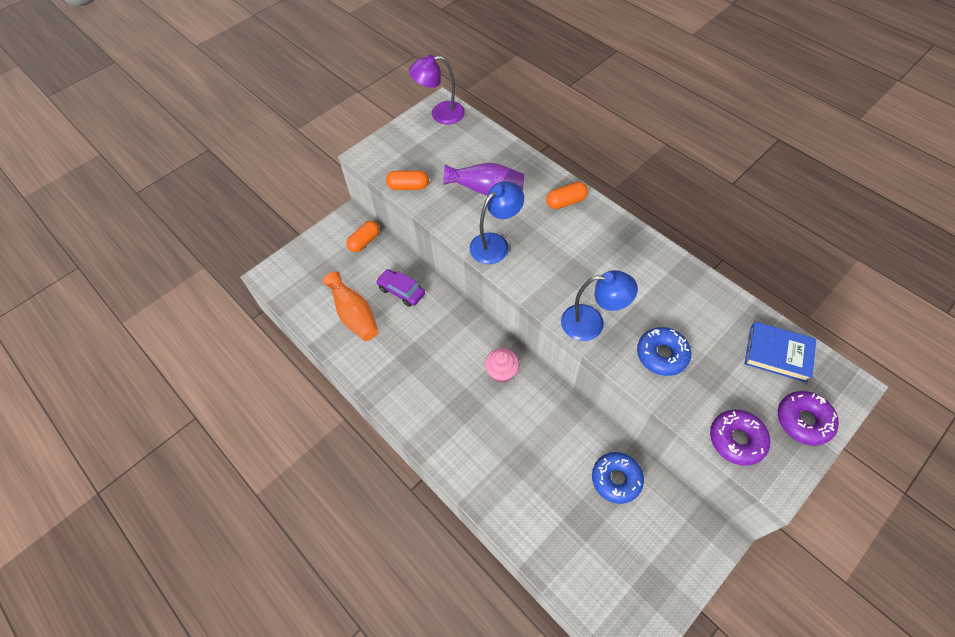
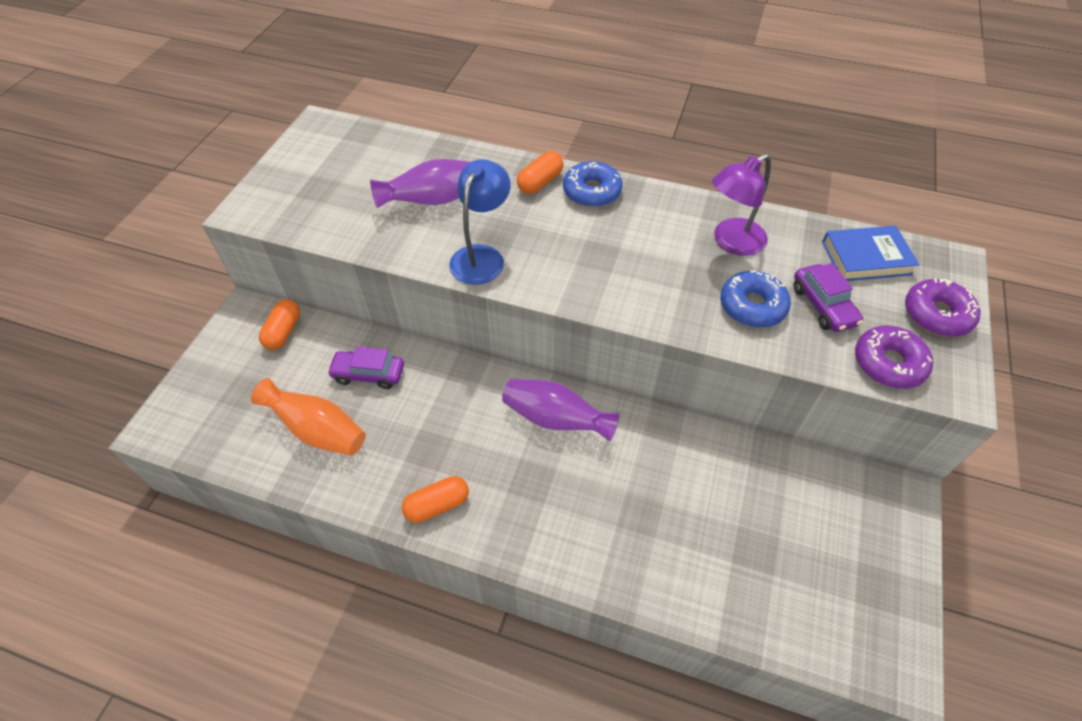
camera: 30 degrees left, 5 degrees down
(408, 186) = (326, 229): orange capsule -> orange capsule (437, 505)
(440, 114) = (323, 134): purple lamp -> purple lamp (731, 242)
(501, 372) = (555, 419): pink cupcake -> purple vase
(592, 323) = (653, 302): blue lamp -> none
(616, 479) = (761, 483): blue donut -> blue donut (592, 192)
(716, 376) = (823, 305): none -> purple car

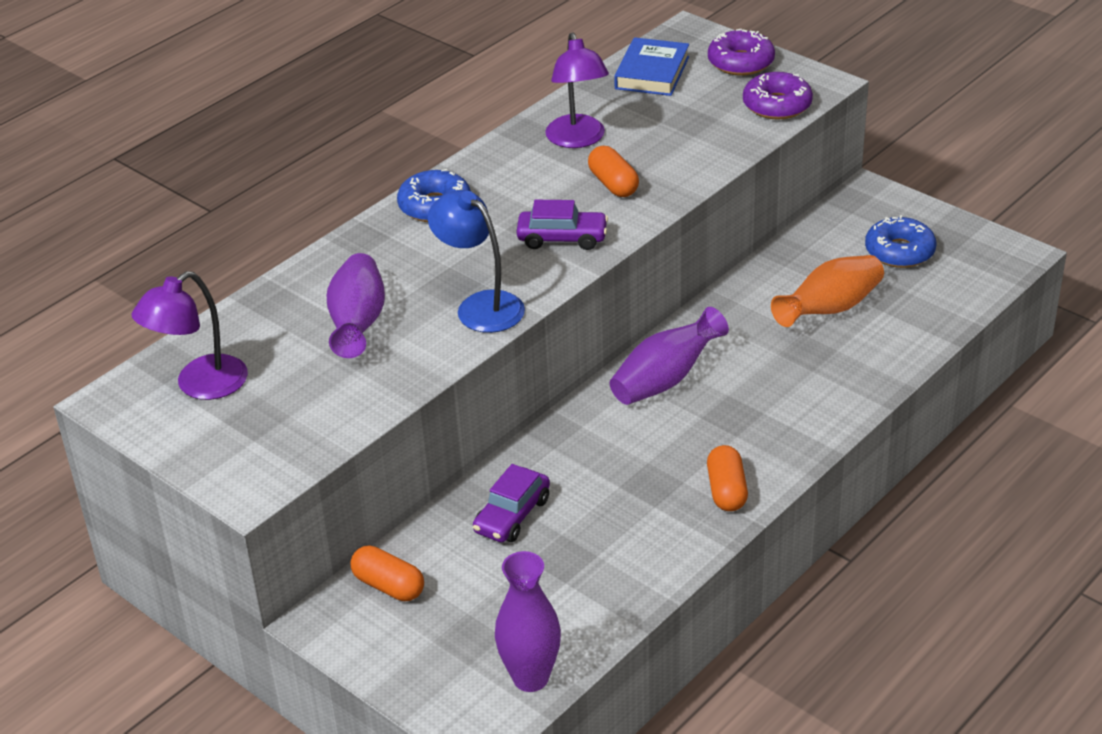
camera: 65 degrees left, 15 degrees down
(208, 441) = (530, 678): none -> purple vase
(318, 430) = (573, 572): orange vase -> orange vase (830, 309)
(343, 153) = (200, 385): none -> purple lamp
(540, 182) = (389, 238): orange capsule -> orange capsule (613, 184)
(752, 306) = (668, 153): blue donut -> blue donut (899, 251)
(823, 305) = (693, 115): purple car -> purple car (562, 238)

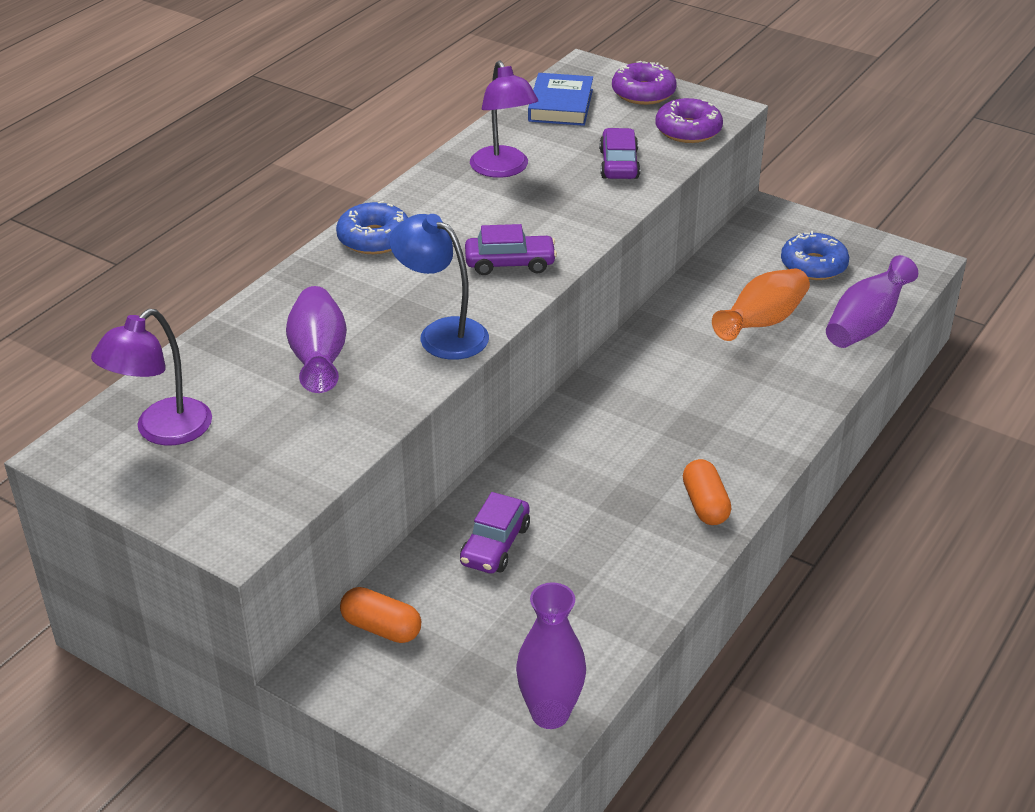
camera: 10 degrees left, 0 degrees up
(613, 184) = (548, 210): orange capsule -> none
(665, 379) = (619, 399): purple vase -> purple vase (865, 324)
(696, 139) = (619, 164): none -> purple car

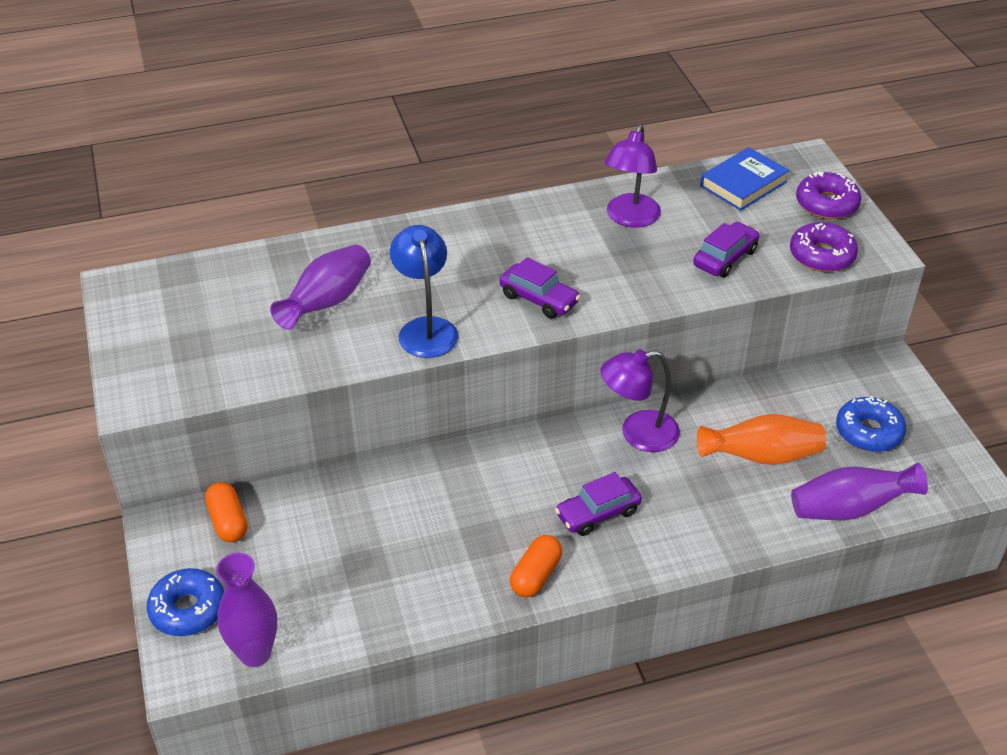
camera: 40 degrees right, 5 degrees up
(162, 431) = (180, 301): purple lamp -> purple lamp (638, 434)
(374, 238) = (471, 229): blue donut -> blue donut (188, 609)
(495, 545) = (361, 511): purple car -> purple car (598, 513)

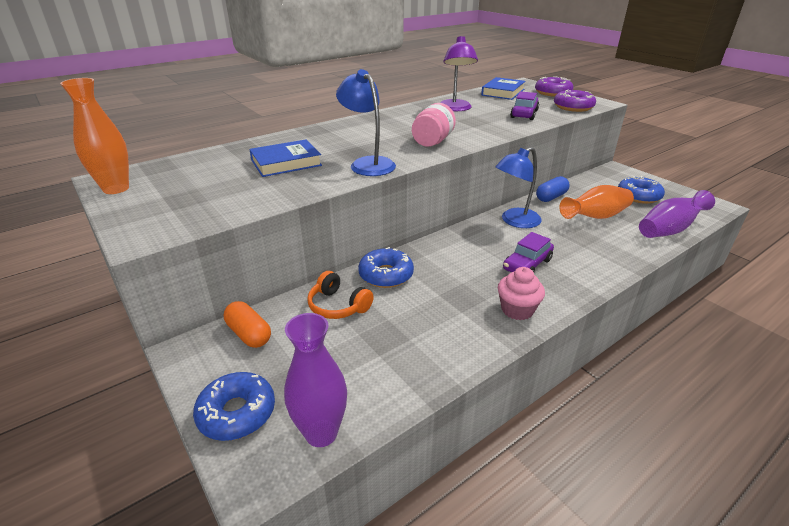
camera: 20 degrees left, 10 degrees down
(124, 308) = (116, 189): none -> orange vase
(327, 302) = (286, 163): purple vase -> blue book
(336, 511) = (338, 306): none -> orange headphones
(412, 480) = (386, 275): none -> blue donut
(535, 575) = (517, 310): orange capsule -> pink cupcake
(539, 299) = (432, 142): purple car -> pink jar
(638, 434) = (515, 221): purple lamp -> blue lamp
(728, 400) = (551, 197): none -> blue capsule

